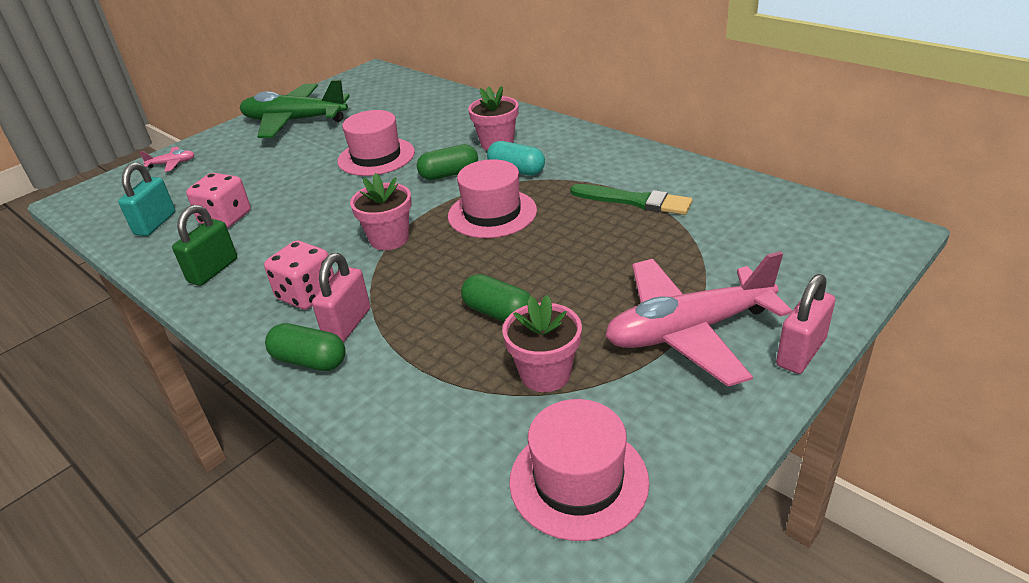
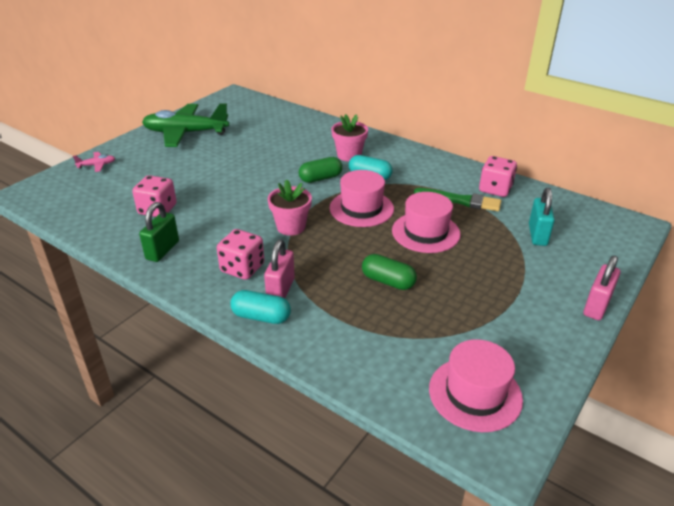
camera: 10 degrees left, 0 degrees up
(155, 223) = (101, 213): turquoise padlock -> turquoise padlock (537, 235)
(310, 360) = (261, 316): green capsule -> turquoise capsule
(376, 157) = (260, 163): pink hat -> pink hat (425, 232)
(545, 374) = (432, 323): pink flower pot -> none
(688, 331) = (520, 293): pink plane -> none
(689, 184) = (495, 189): none -> pink dice

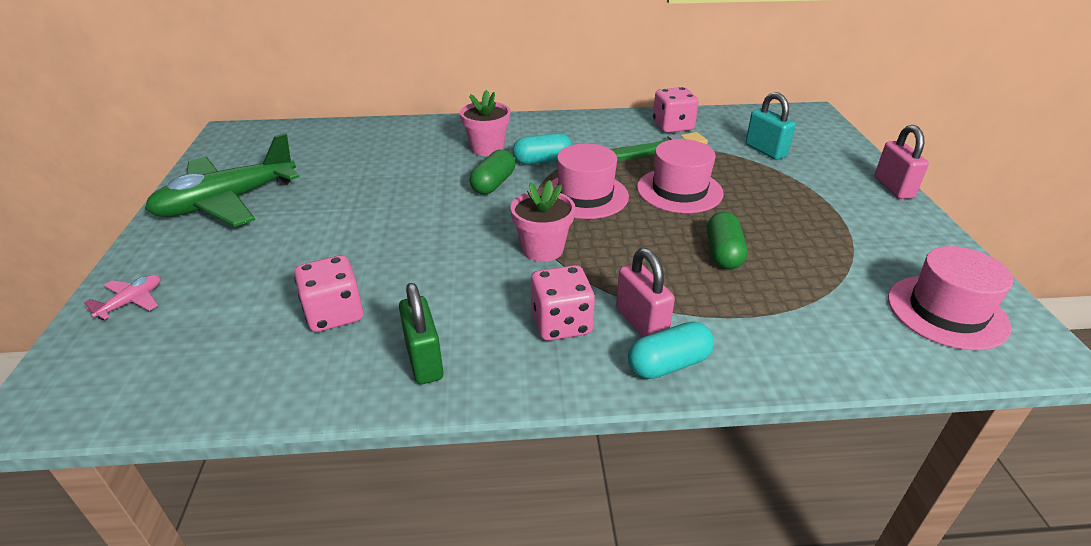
camera: 40 degrees left, 0 degrees up
(388, 281) = (723, 253): green capsule -> green capsule turned 75 degrees counterclockwise

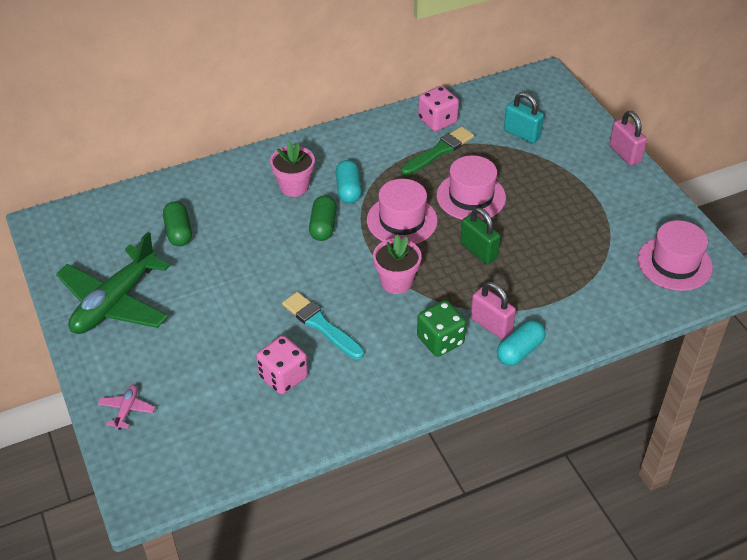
camera: 20 degrees left, 10 degrees up
(422, 271) = (321, 325): none -> turquoise brush
(424, 360) = (367, 393): green padlock -> green padlock (478, 251)
(542, 161) = (348, 190): turquoise capsule -> turquoise capsule turned 60 degrees counterclockwise
(561, 323) = (440, 340): pink dice -> green dice
(723, 253) = (523, 251): green capsule -> green capsule (178, 232)

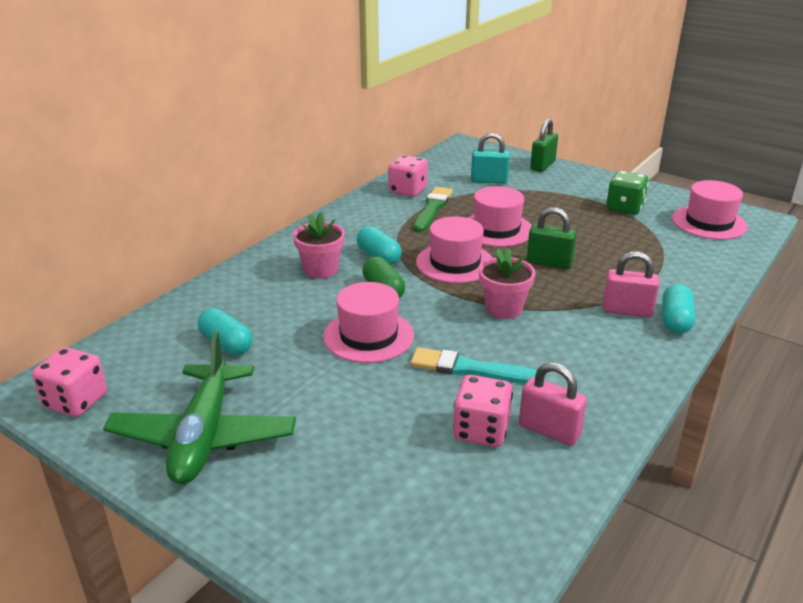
camera: 30 degrees left, 15 degrees down
(61, 241) = (76, 401): none -> pink dice
(127, 410) = (324, 546): pink plane -> none
(178, 232) = (226, 344): green capsule -> turquoise capsule
(277, 265) = (368, 336): none -> pink hat
(440, 340) = (598, 338): green dice -> green dice (624, 208)
(592, 132) = (542, 166): none -> green padlock
(625, 154) = (583, 171): pink padlock -> pink padlock (549, 430)

